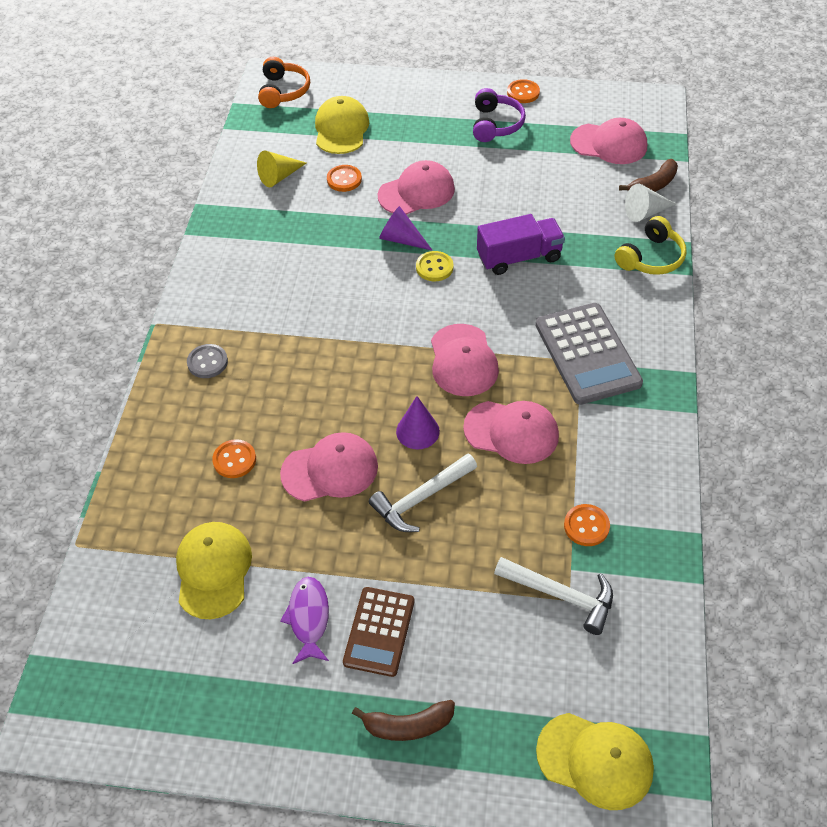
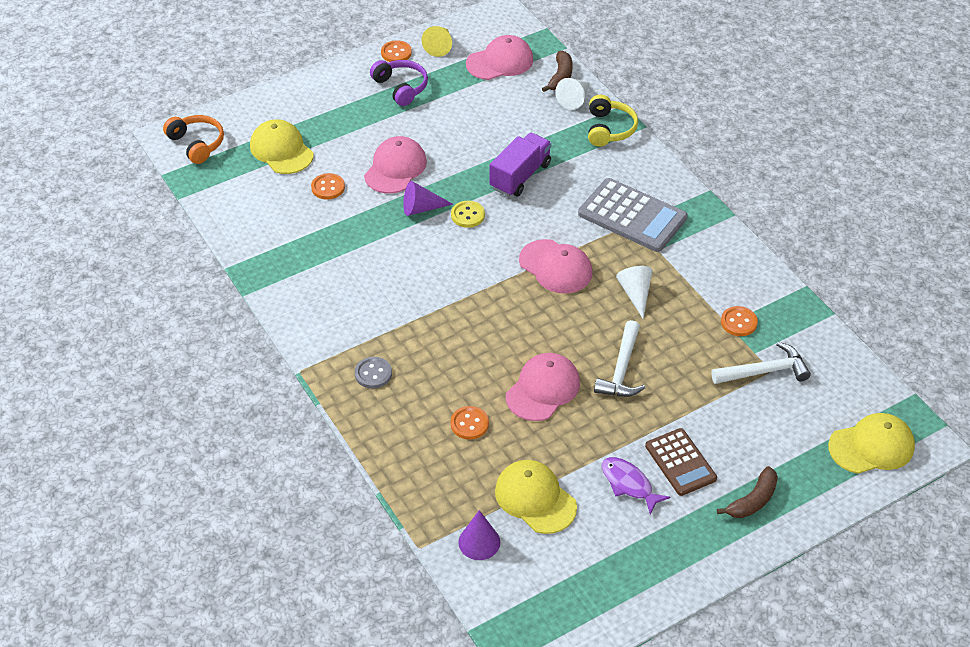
camera: 40 degrees left, 5 degrees down
(279, 176) = (272, 212): yellow cone -> yellow cone (439, 46)
(417, 431) = (574, 330): purple cone -> purple cone (479, 542)
(511, 432) = (635, 294): pink cap -> white cone

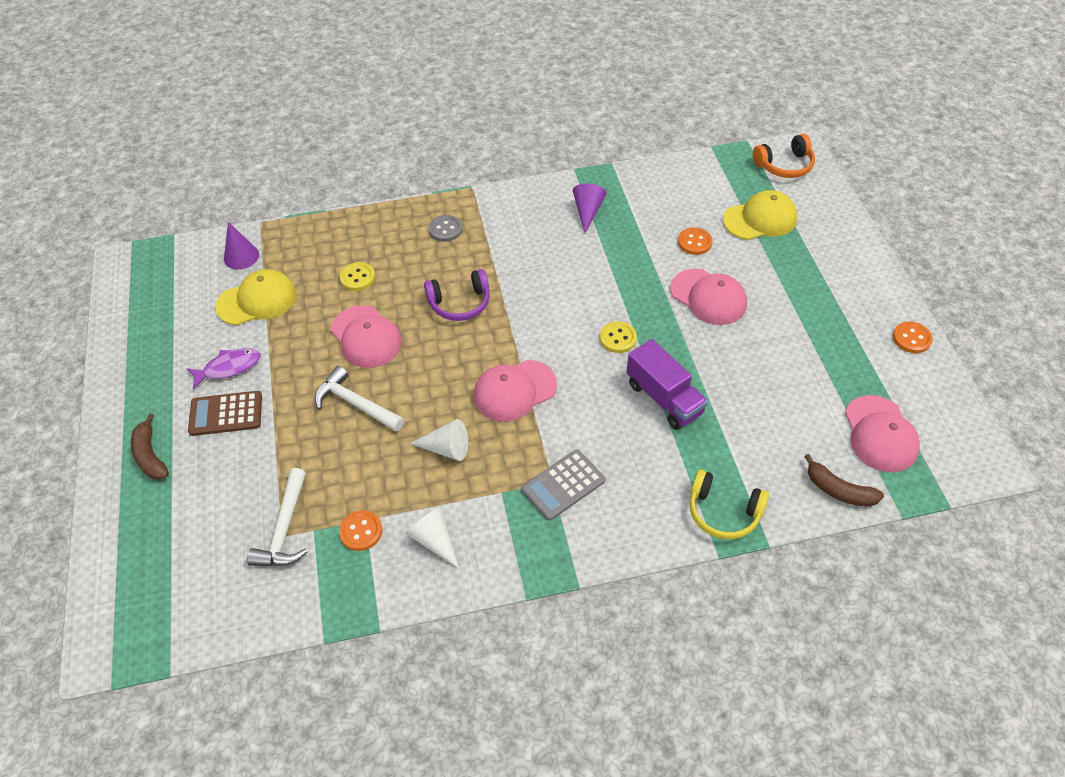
camera: 110 degrees right, 5 degrees up
(401, 87) = (845, 329): purple headphones -> purple headphones (460, 303)
(421, 208) = (641, 304): purple cone -> purple cone (588, 211)
(439, 46) = (920, 381): yellow cone -> none
(469, 424) = (357, 278): orange button -> yellow button
(574, 99) = (790, 492): white cone -> white cone (434, 540)
(632, 216) = (563, 485): grey calculator -> grey calculator, size x0.64
(871, 446) = (136, 590): yellow cap -> none

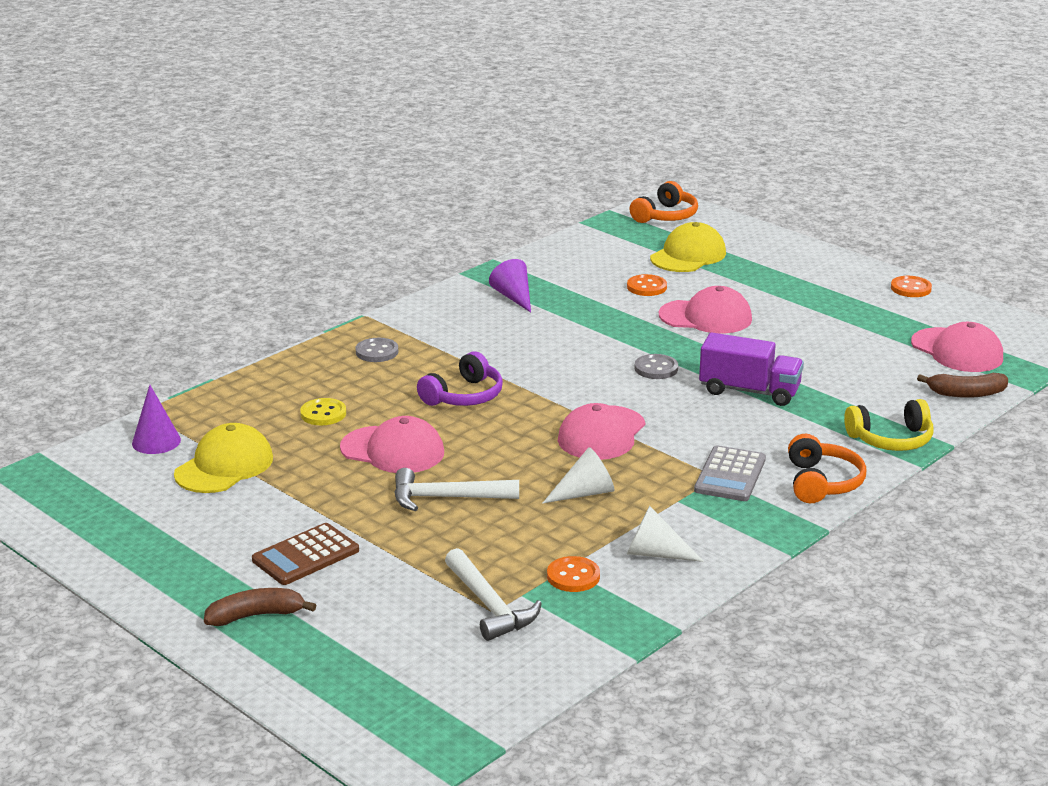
camera: 35 degrees left, 25 degrees down
(150, 455) = (256, 615): brown banana -> brown banana turned 135 degrees clockwise
(229, 368) = (261, 523): purple fish -> none
(618, 338) = (656, 368): yellow button -> grey button
(623, 532) = (822, 482): none -> orange headphones

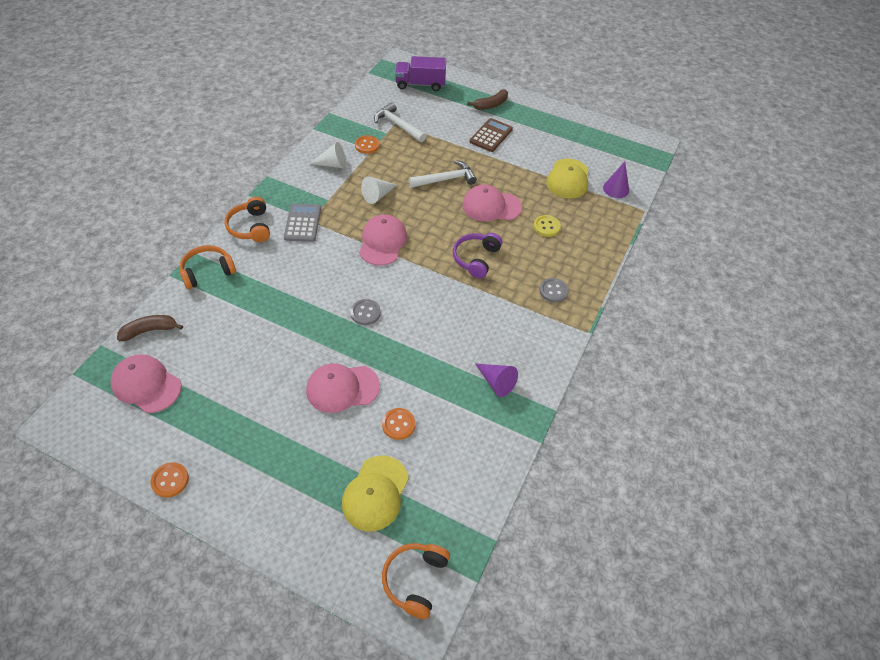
camera: 160 degrees right, 25 degrees up
(749, 391) = (299, 301): purple truck -> purple truck (420, 84)
(891, 439) = (207, 271): yellow headphones -> orange headphones

